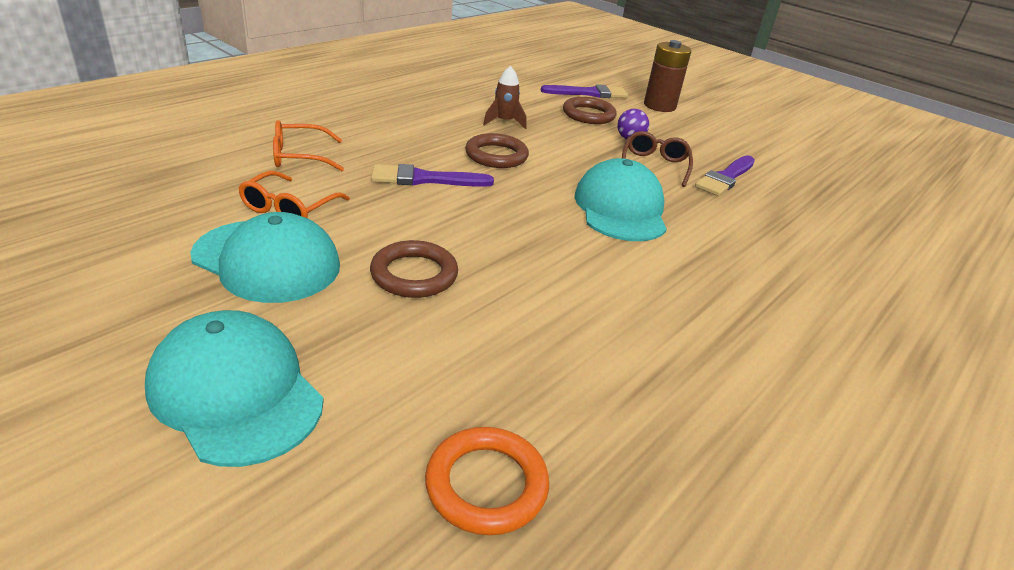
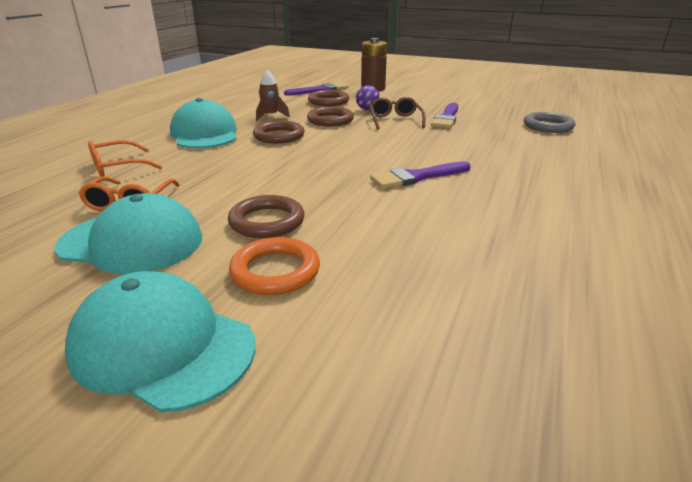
camera: 15 degrees left, 5 degrees down
(424, 179) = (233, 160): purple brush -> purple brush (417, 177)
(486, 484) = (428, 347): orange ring -> orange ring (275, 271)
(572, 146) = (330, 120): none -> brown ring
(620, 209) = (391, 148): turquoise cap -> turquoise cap (204, 134)
(859, 226) = (548, 126): none -> grey ring

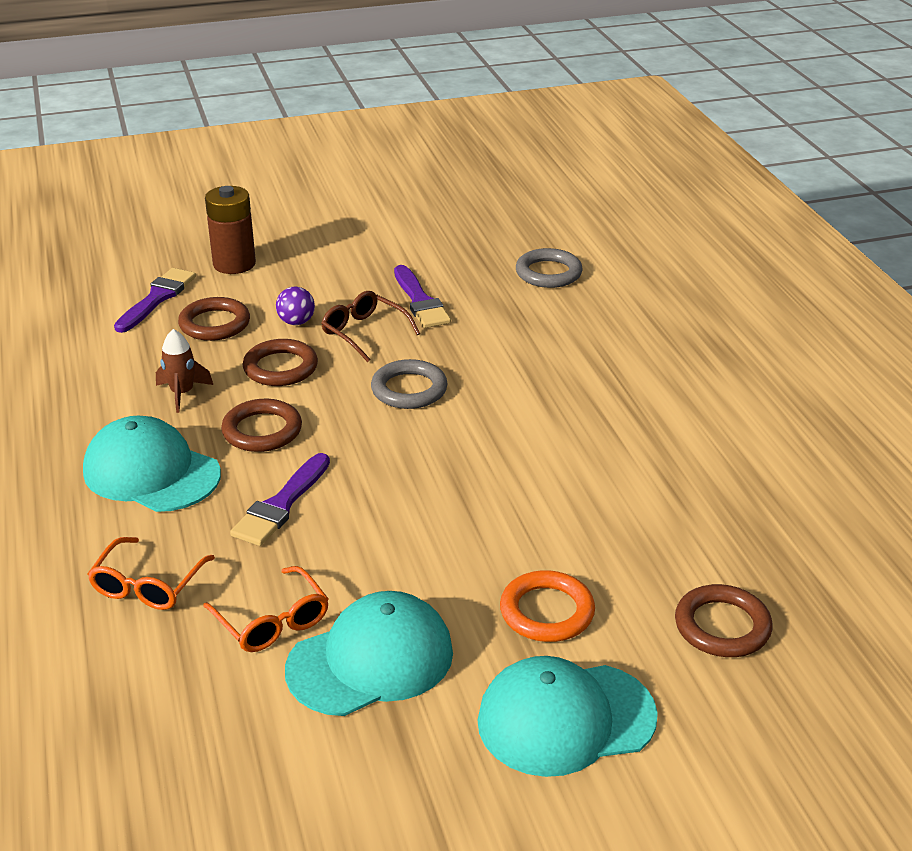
camera: 40 degrees left, 5 degrees up
(267, 221) = (457, 565): brown ring -> brown ring (722, 626)
(381, 144) = (409, 389): none -> grey ring
(417, 177) = (515, 429): purple brush -> purple brush (281, 505)

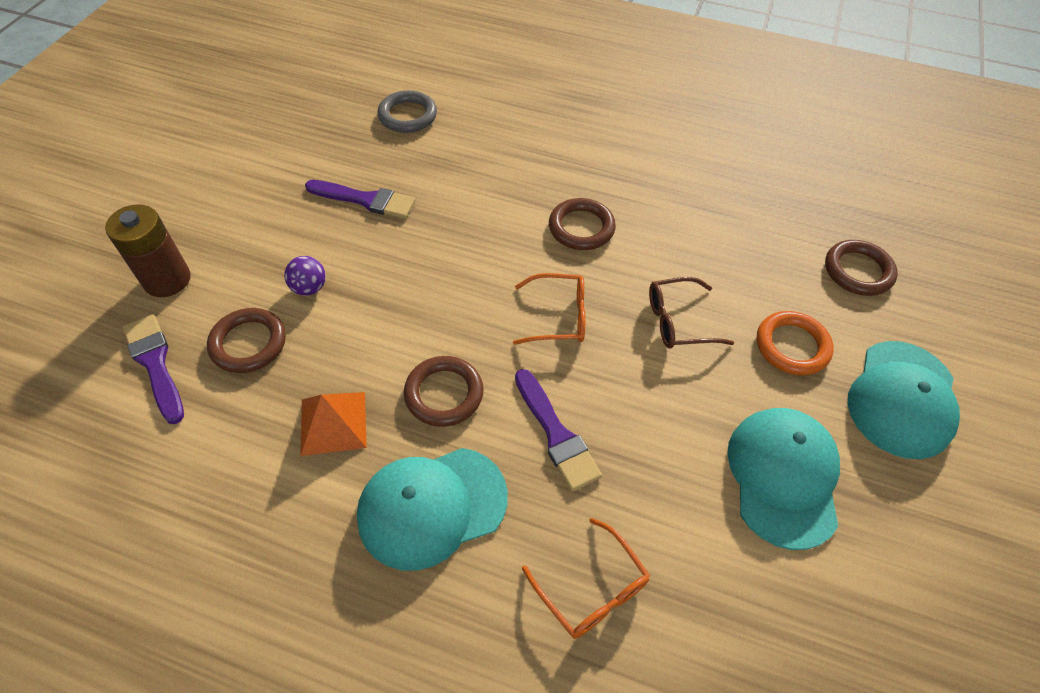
camera: 55 degrees left, 20 degrees up
(182, 393) = (333, 423): brown rocket -> orange pyramid
(272, 621) = (699, 518): orange glasses -> orange glasses (558, 317)
(280, 368) = (366, 334): brown ring -> brown ring (581, 228)
(364, 332) = (372, 255): brown glasses -> brown glasses (678, 321)
(409, 389) = (476, 272): grey ring -> none

